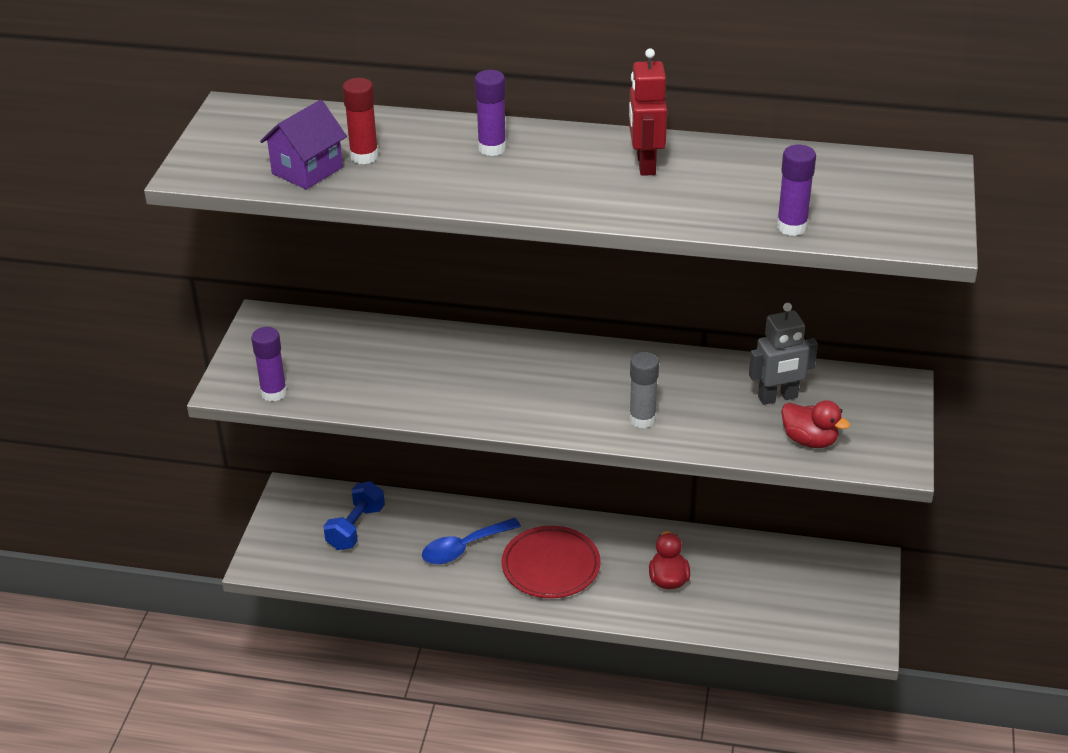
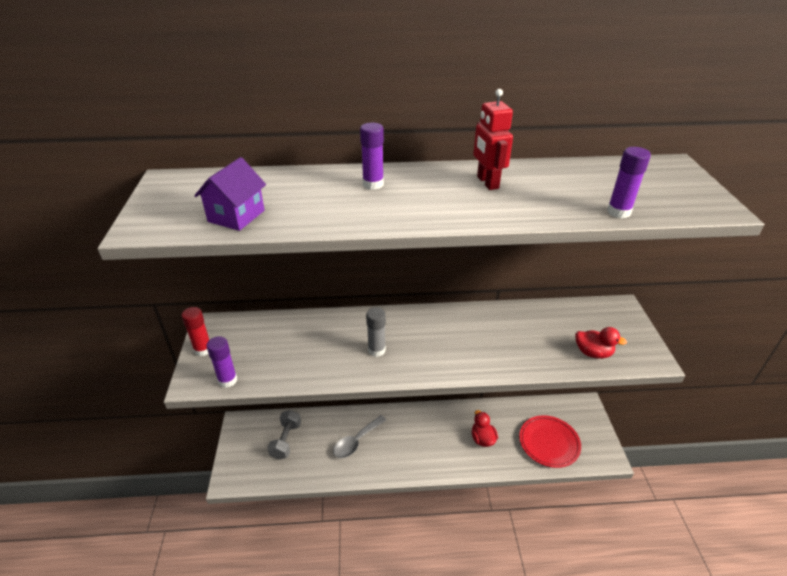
camera: 15 degrees left, 0 degrees up
(356, 528) = (286, 440): blue dumbbell -> grey dumbbell
(364, 156) = (279, 200): red glue stick -> red glue stick (203, 349)
(463, 548) = (356, 441): blue spoon -> grey spoon
(551, 566) = (412, 444): red plate -> red plate (549, 443)
(642, 419) = (484, 356): grey glue stick -> grey glue stick (376, 350)
(778, 397) = (558, 326): grey robot -> none

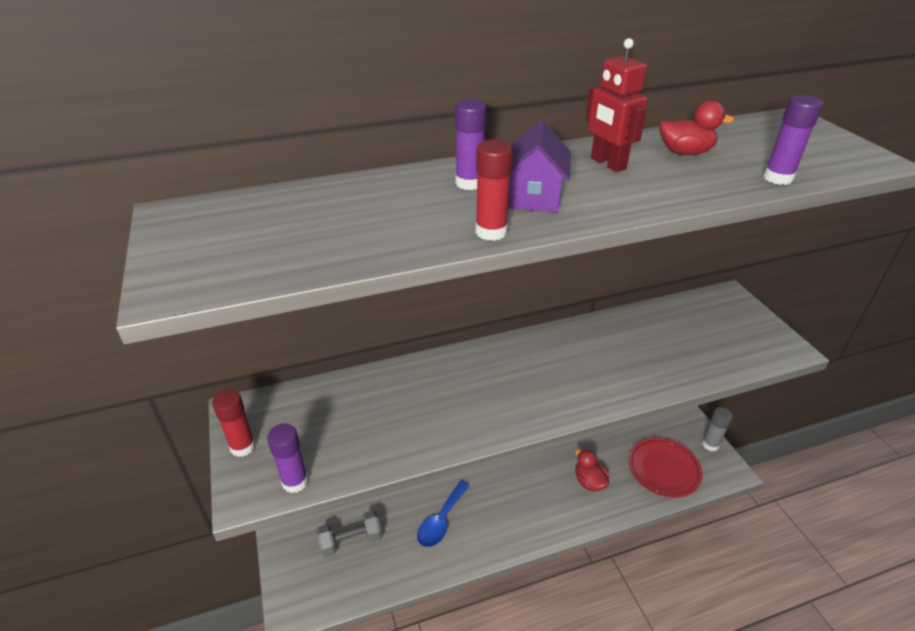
camera: 15 degrees left, 0 degrees up
(236, 216) = (308, 249): purple house -> purple house (534, 197)
(286, 440) = (351, 541): grey dumbbell -> grey dumbbell turned 75 degrees clockwise
(356, 441) = (441, 521): grey spoon -> blue spoon
(365, 222) = (491, 232): none -> red glue stick
(376, 350) = (476, 400): grey glue stick -> grey glue stick (710, 444)
(593, 353) = (724, 354): red duck -> red duck (685, 152)

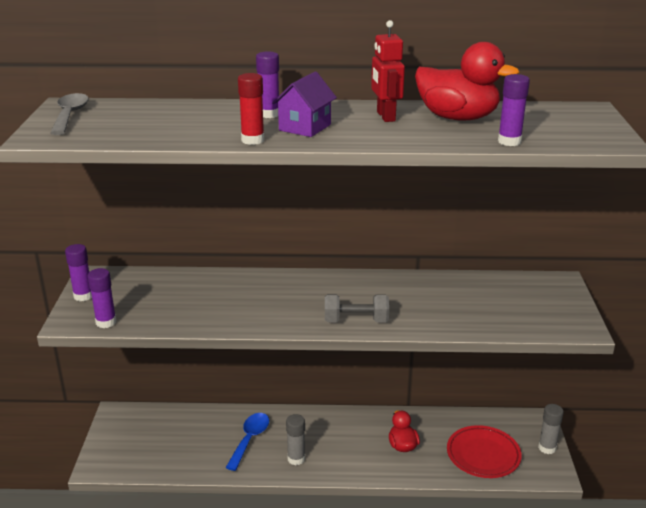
camera: 20 degrees right, 10 degrees down
(193, 232) = (70, 115): none -> grey spoon
(243, 446) = (83, 296): red glue stick -> purple glue stick
(351, 541) = (167, 433): grey dumbbell -> grey dumbbell (356, 321)
(441, 521) = (250, 439): blue spoon -> blue spoon turned 150 degrees clockwise
(499, 530) = (296, 459): none -> grey glue stick
(685, 152) = (457, 118): red duck -> red duck, size x1.79

